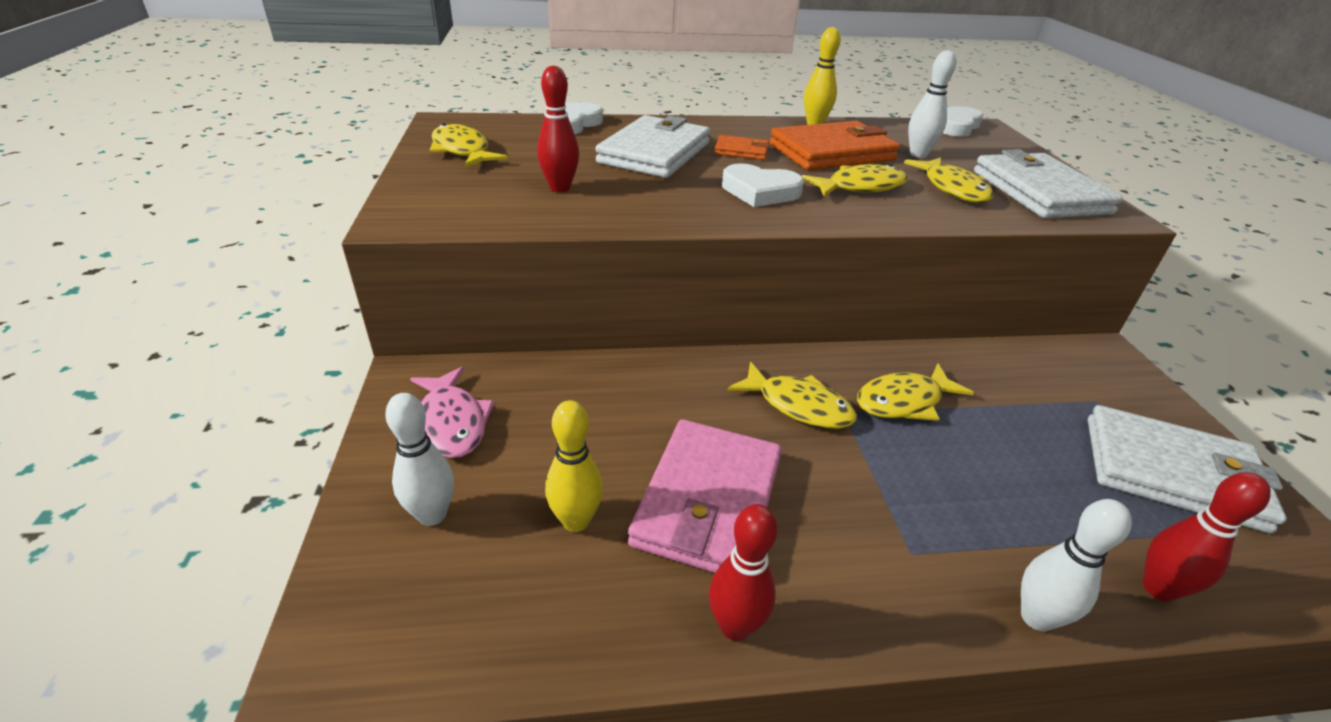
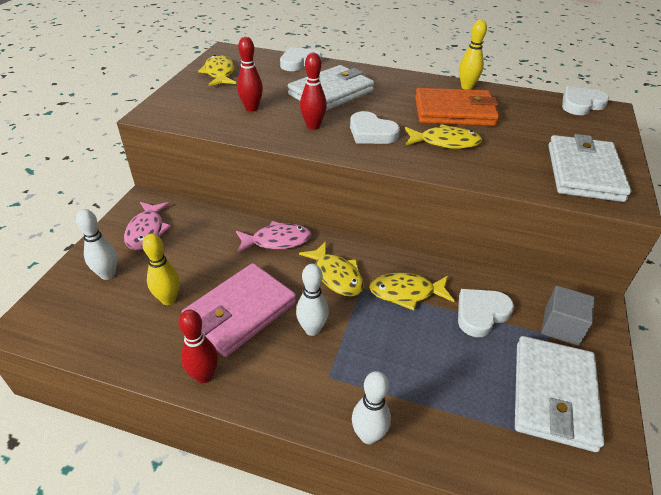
camera: 25 degrees right, 5 degrees up
(676, 381) = (277, 241): none -> pink fish
(741, 151) = (390, 100): orange wallet -> none
(918, 154) = (520, 124): white bowling pin -> white bowling pin (312, 329)
(952, 188) = (514, 156): yellow fish -> none
(1009, 400) = (481, 314): none -> white heart
(1101, 389) = (561, 327): none -> grey cube
(1158, 589) = (463, 452): red bowling pin -> red bowling pin (313, 126)
(1172, 473) = (553, 395): white wallet -> white wallet turned 60 degrees clockwise

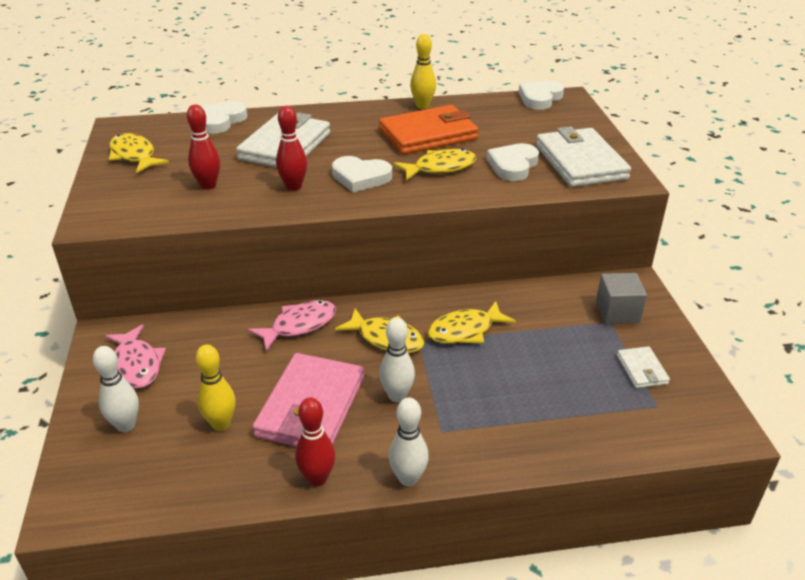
camera: 25 degrees left, 5 degrees down
(368, 435) = (510, 464): white bowling pin -> white bowling pin (408, 478)
(481, 314) = (544, 325): white heart -> white heart (513, 165)
(553, 395) = (642, 370): white wallet -> white wallet, size x0.48

